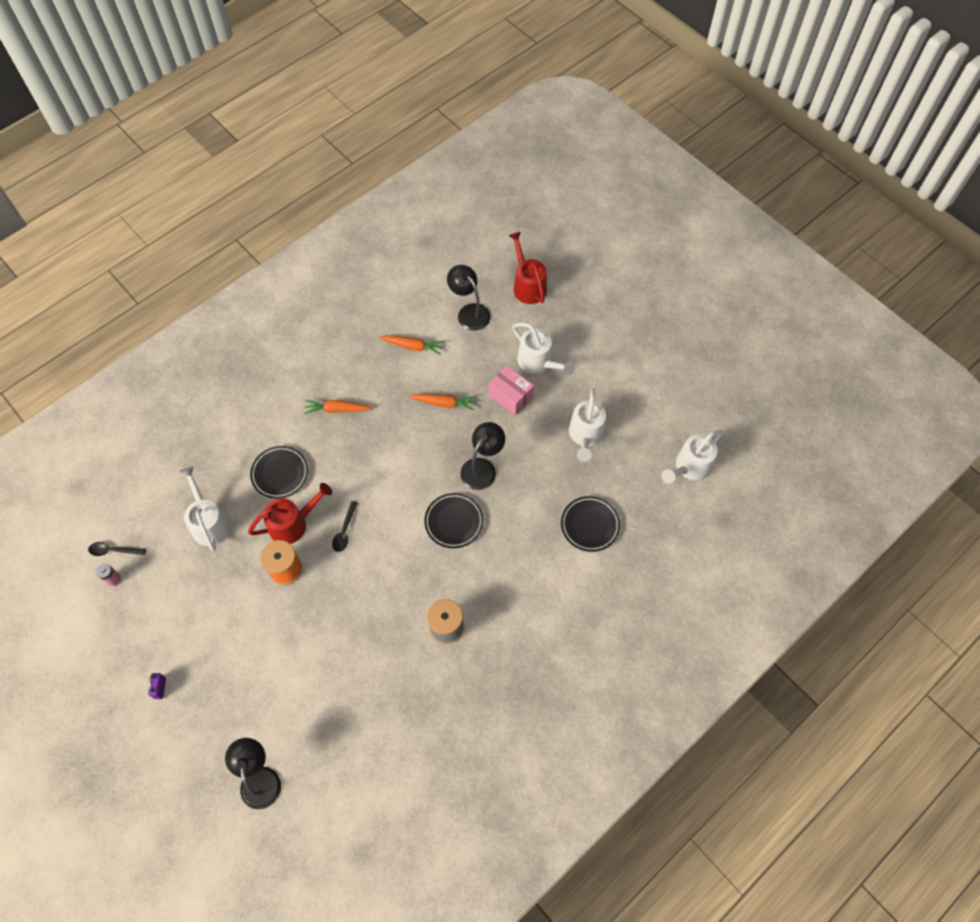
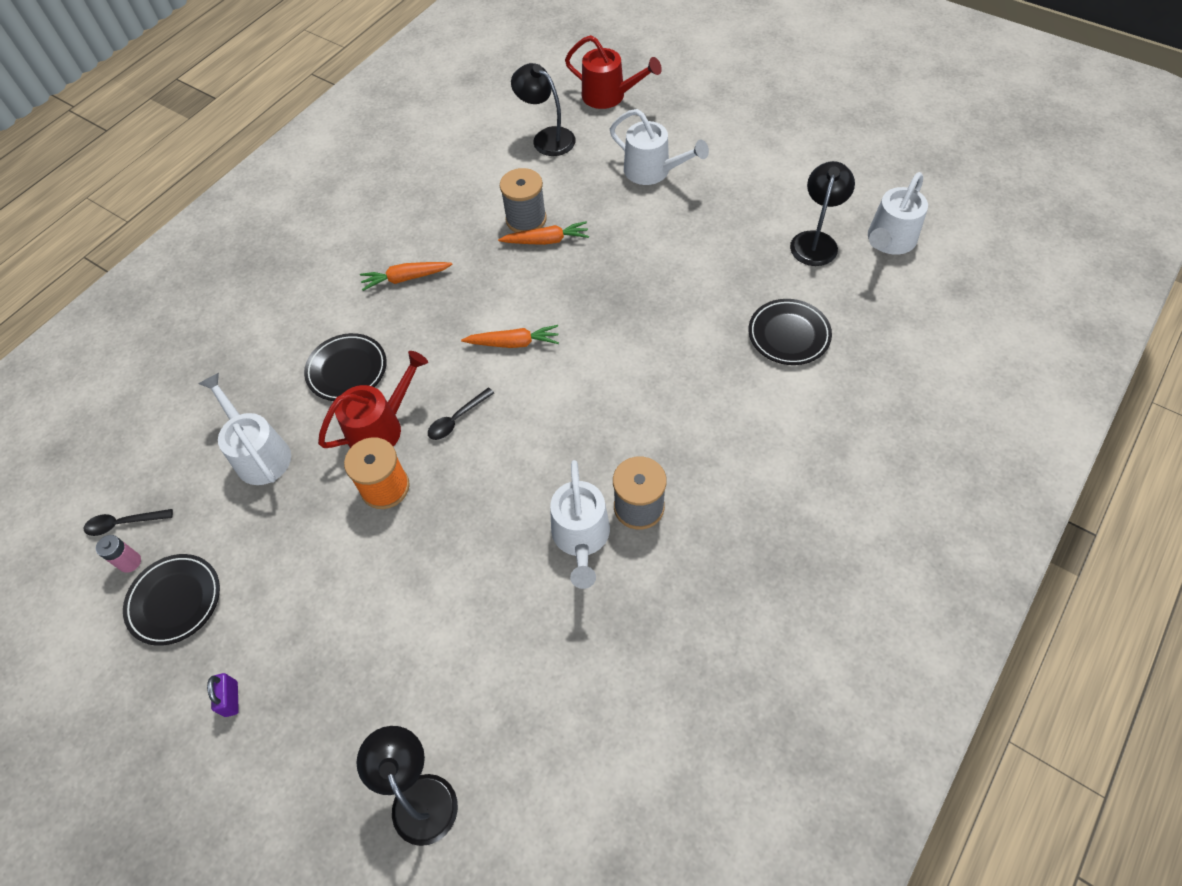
camera: 10 degrees left, 5 degrees down
(344, 531) = (457, 419): black spoon -> black spoon turned 45 degrees clockwise
(413, 346) = (486, 188): orange carrot -> orange carrot (513, 343)
(434, 381) = (526, 219): none -> grey spool
(454, 522) = (605, 373): black plate -> black plate (175, 601)
(482, 468) = (622, 301): black lamp -> black lamp (815, 241)
(510, 396) = (630, 214): pink box -> none
(527, 285) = (610, 96): red watering can -> red watering can turned 150 degrees clockwise
(585, 436) = (743, 236): white watering can -> white watering can (581, 538)

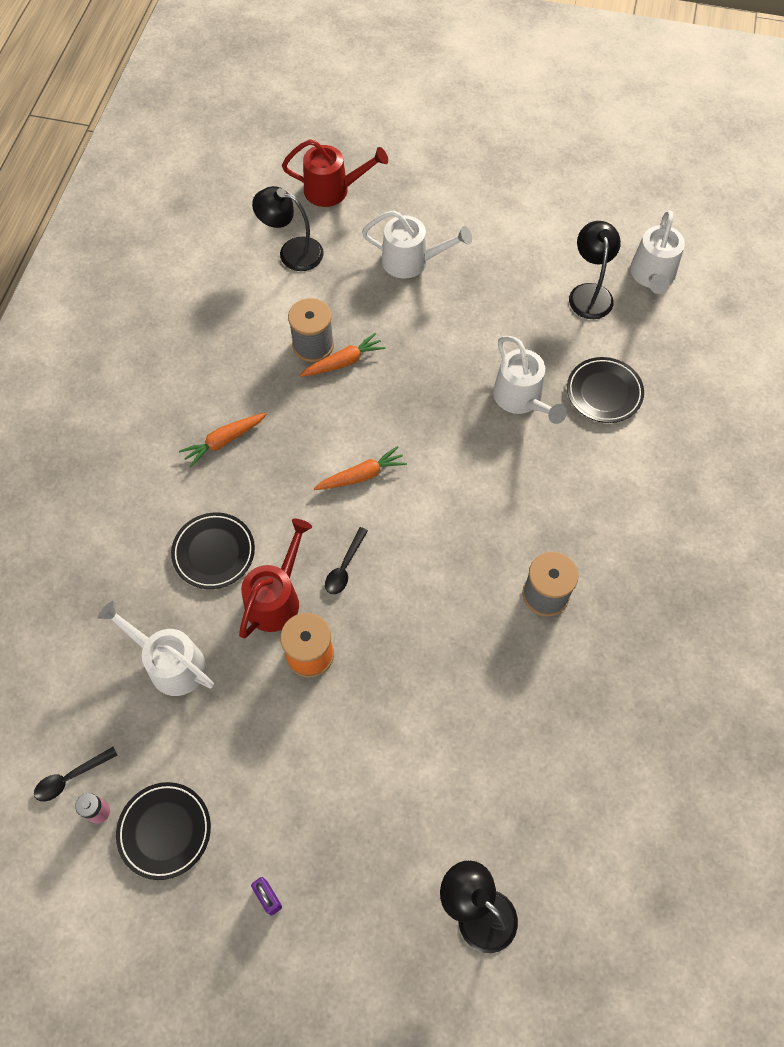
camera: 25 degrees left, 5 degrees up
(581, 538) = (509, 640): white watering can -> white watering can (522, 399)

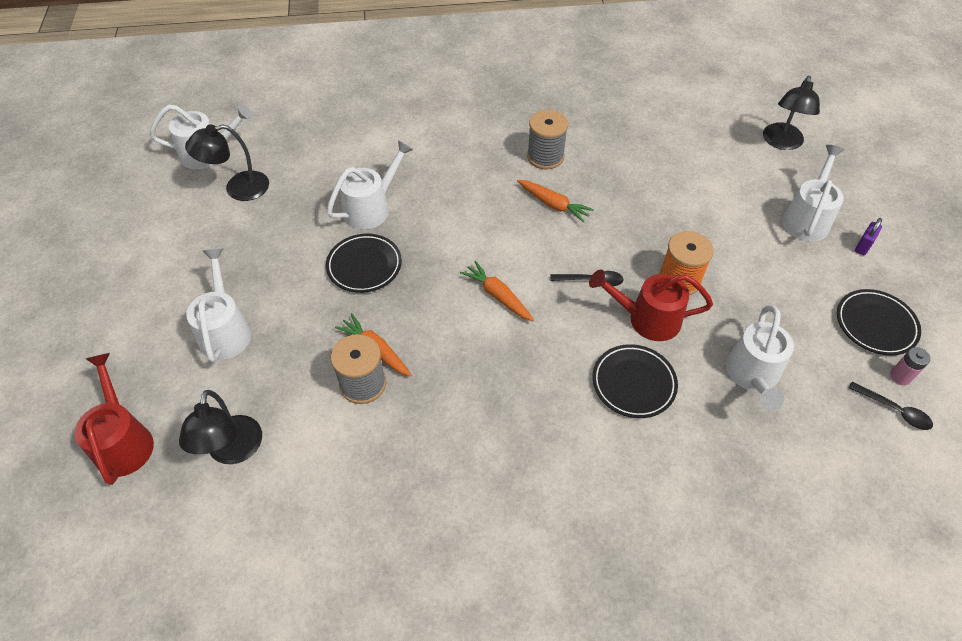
camera: 110 degrees left, 10 degrees down
(224, 441) = (512, 422): orange carrot -> orange carrot (553, 204)
(336, 856) = (807, 218): none -> white watering can
(604, 392) = (346, 160): black plate -> black plate (364, 266)

